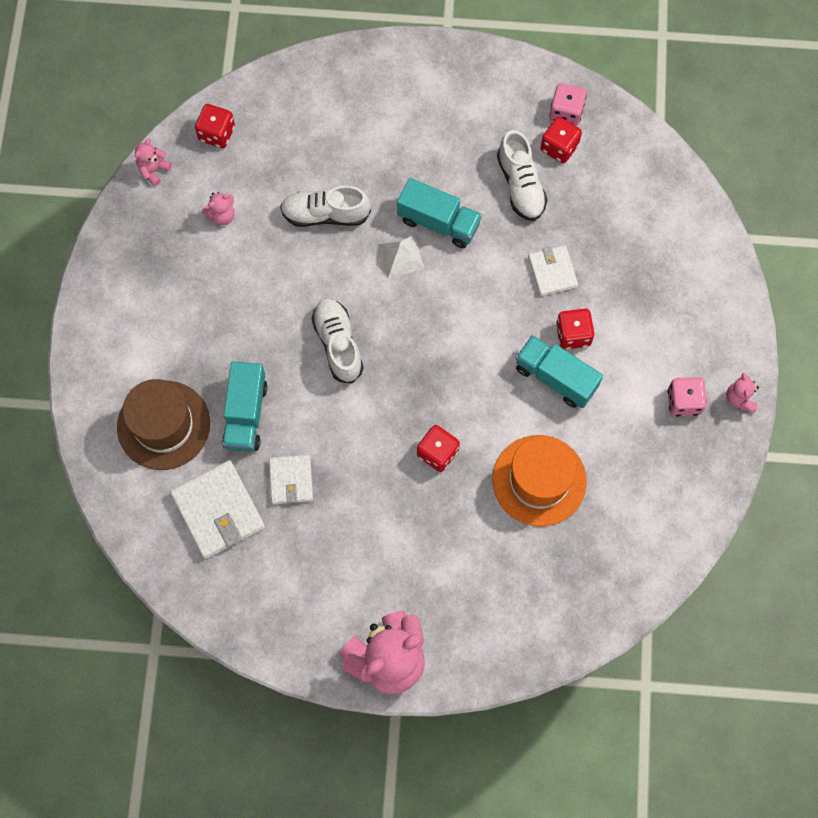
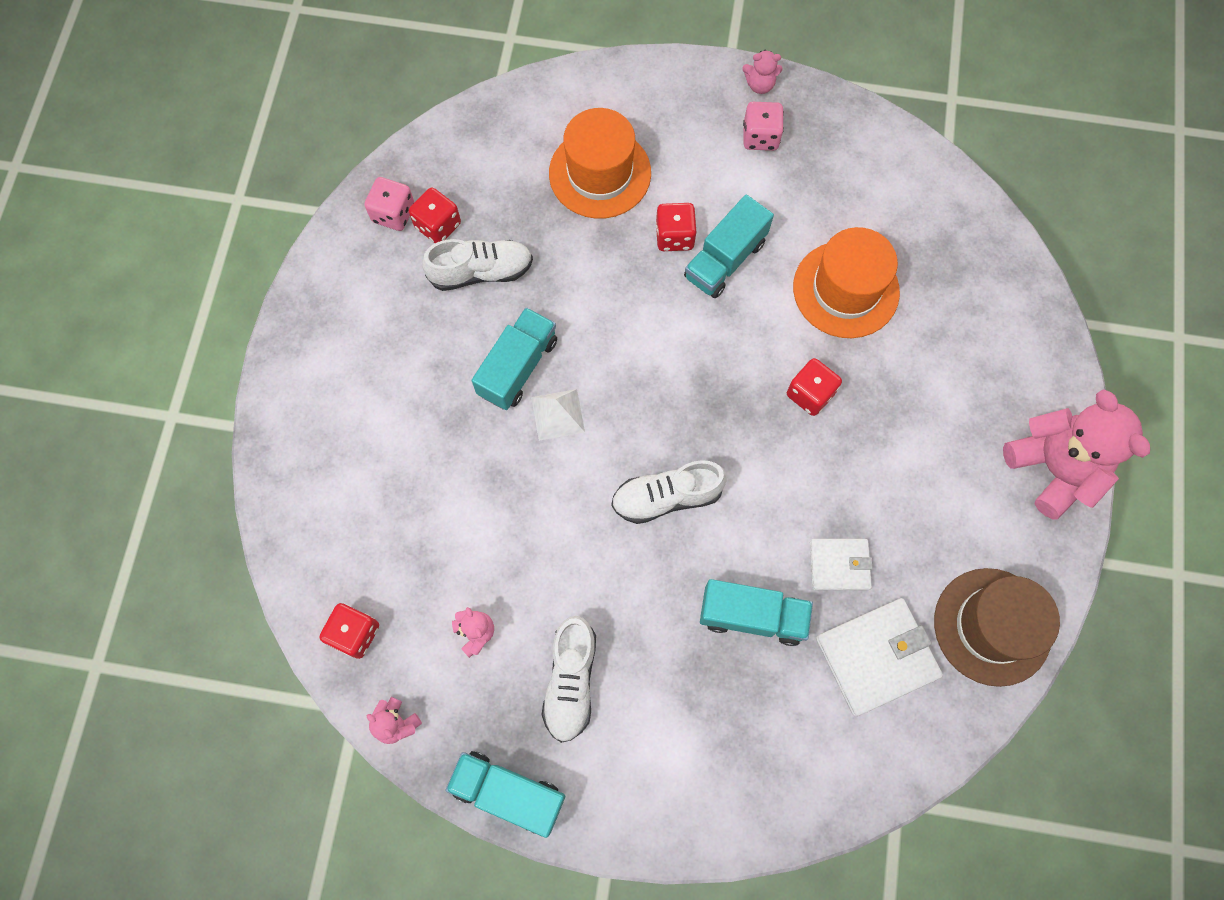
camera: 85 degrees left, 0 degrees up
(107, 251) = (508, 792): none -> turquoise truck
(163, 425) = (761, 723): brown hat -> brown hat (992, 626)
(325, 214) = (490, 500): white shoe -> white shoe (571, 681)
(552, 272) = (595, 249): white wallet -> none
(627, 269) = (600, 173): none -> orange hat

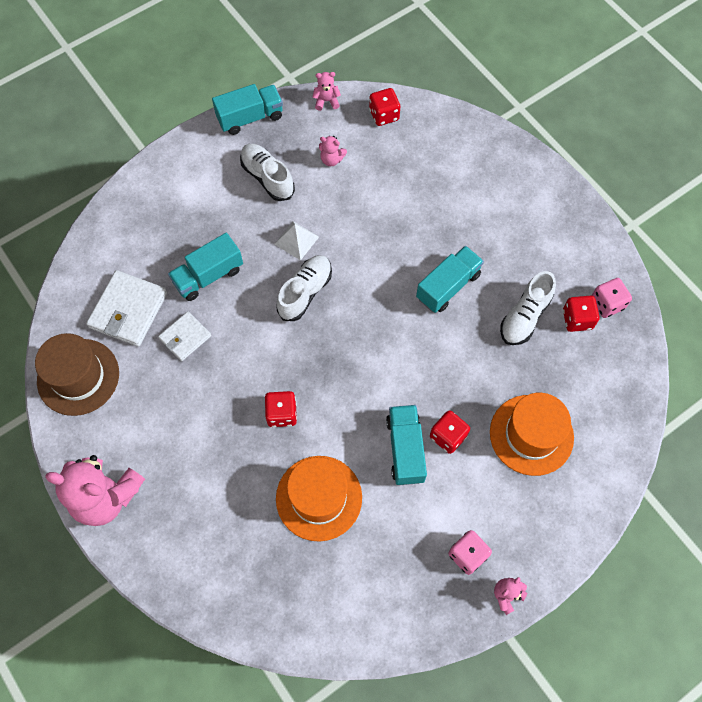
camera: 135 degrees right, 5 degrees down
(518, 367) = (448, 286): turquoise truck -> turquoise truck turned 120 degrees counterclockwise
(558, 414) = (402, 282): white pyramid -> white pyramid (296, 240)

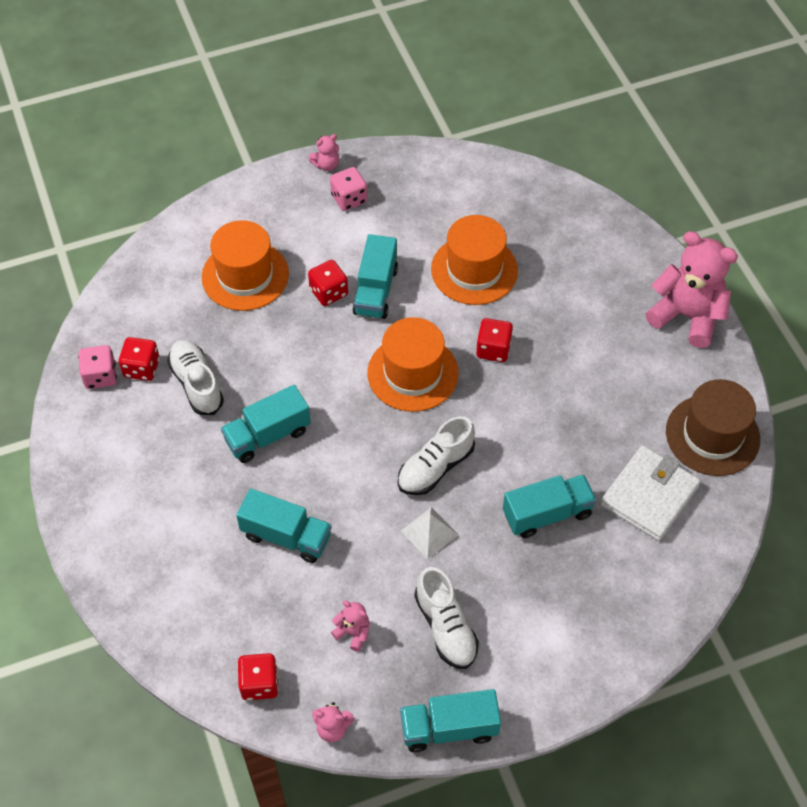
camera: 165 degrees left, 10 degrees down
(185, 337) = (585, 449): white wallet -> none
(347, 372) = (413, 373): none -> orange hat
(403, 212) = (286, 536): none -> turquoise truck
(525, 316) = (196, 384): white shoe -> white shoe turned 75 degrees counterclockwise

